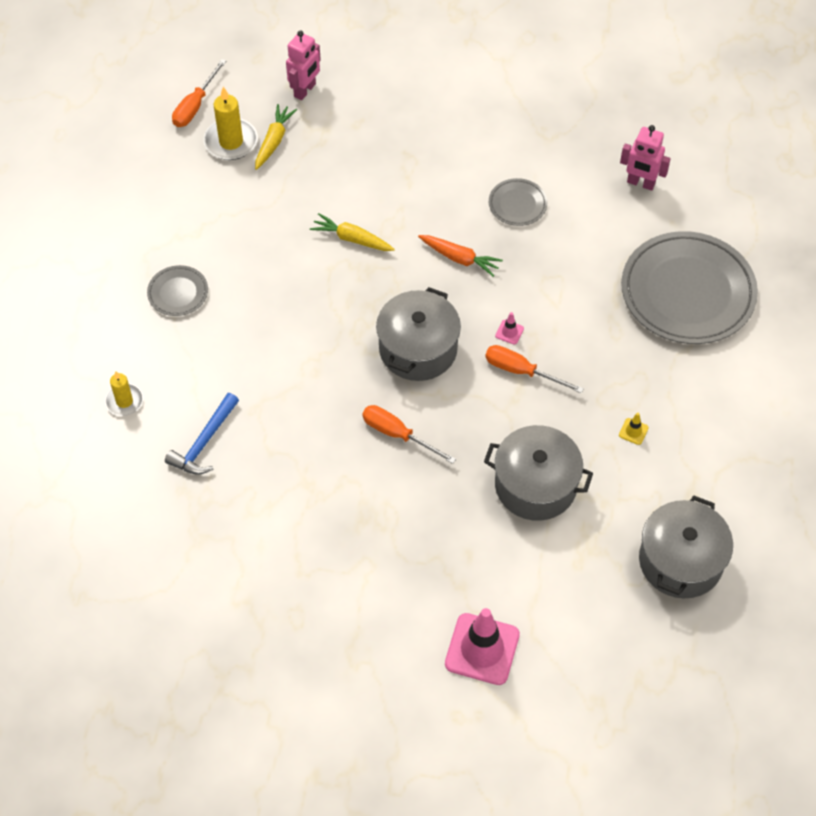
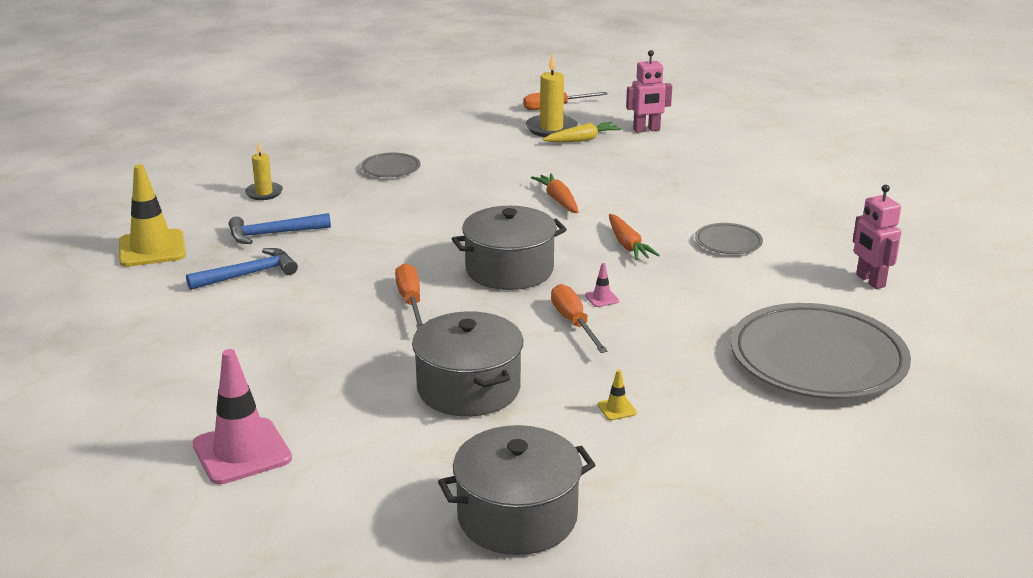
camera: 45 degrees right, 30 degrees down
(140, 532) = (152, 249): none -> yellow traffic cone
(252, 499) = (248, 274): none -> blue hammer
(352, 239) = (558, 200): yellow carrot -> orange carrot

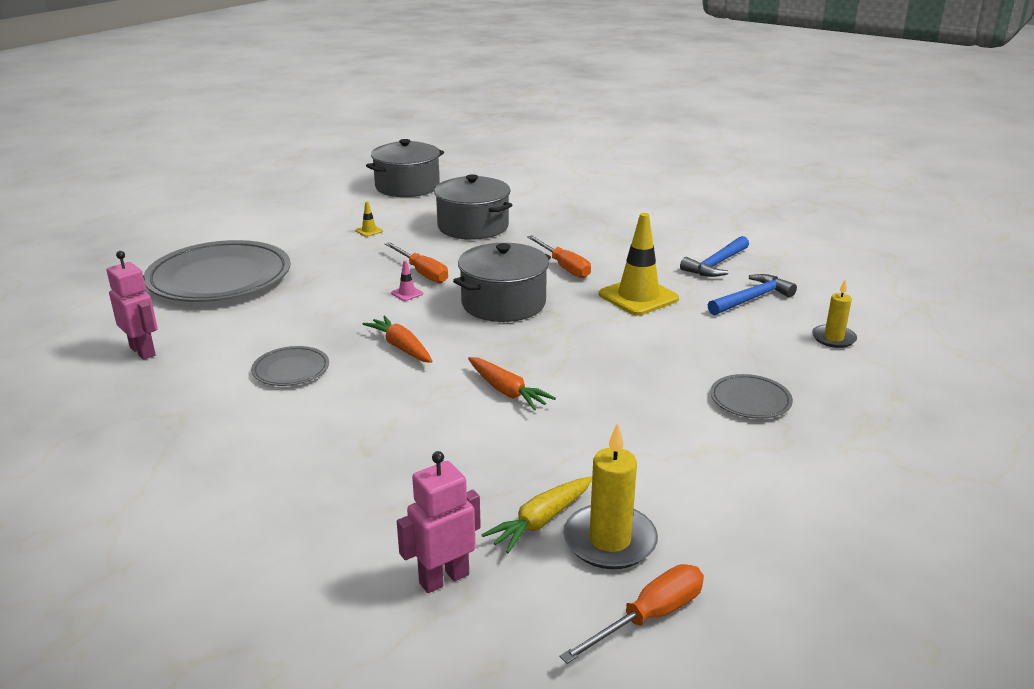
camera: 160 degrees right, 0 degrees up
(152, 249) = (827, 269): yellow traffic cone -> yellow traffic cone (638, 297)
(242, 452) = (575, 186): pink traffic cone -> none

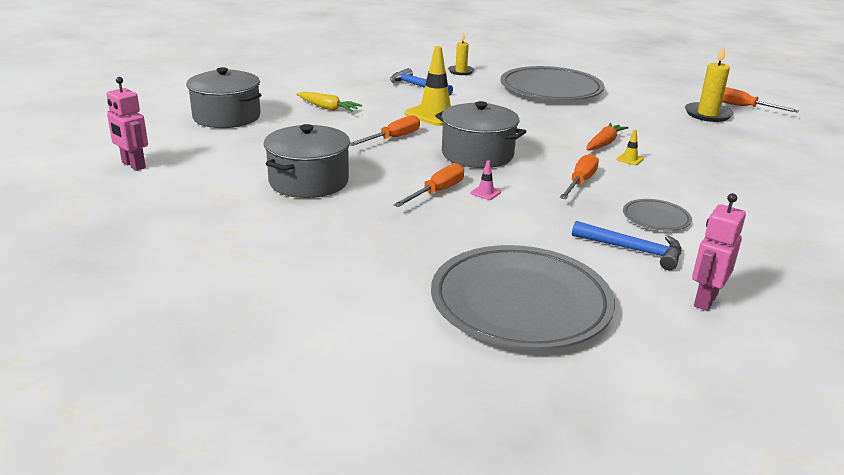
camera: 105 degrees left, 0 degrees up
(369, 231) = (338, 235): yellow traffic cone -> yellow traffic cone (630, 159)
(401, 347) = (580, 182): orange carrot -> orange screwdriver
(407, 187) = (172, 235): grey pot -> grey pot (226, 117)
(443, 578) = (781, 143): pink robot -> pink robot (133, 165)
(541, 521) = (713, 127): yellow carrot -> yellow carrot (328, 108)
(716, 264) = (363, 94): blue hammer -> blue hammer (633, 250)
(750, 400) = (551, 89): grey plate -> grey plate, size x2.22

